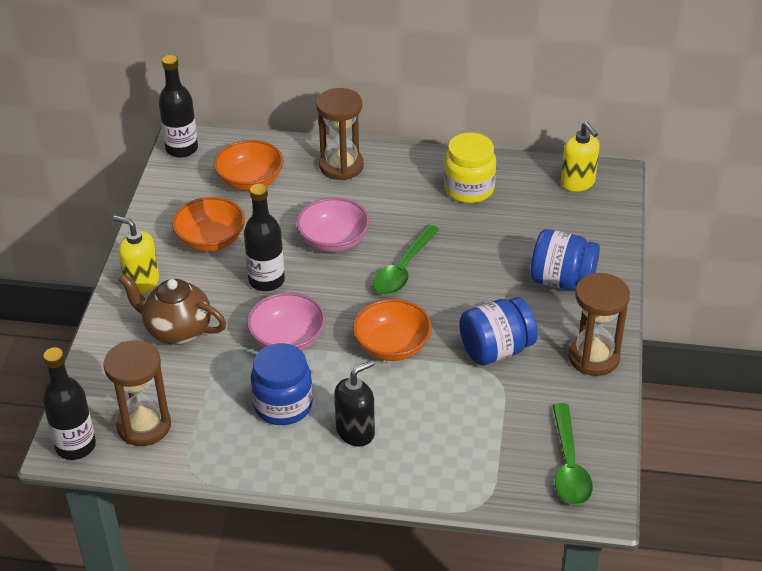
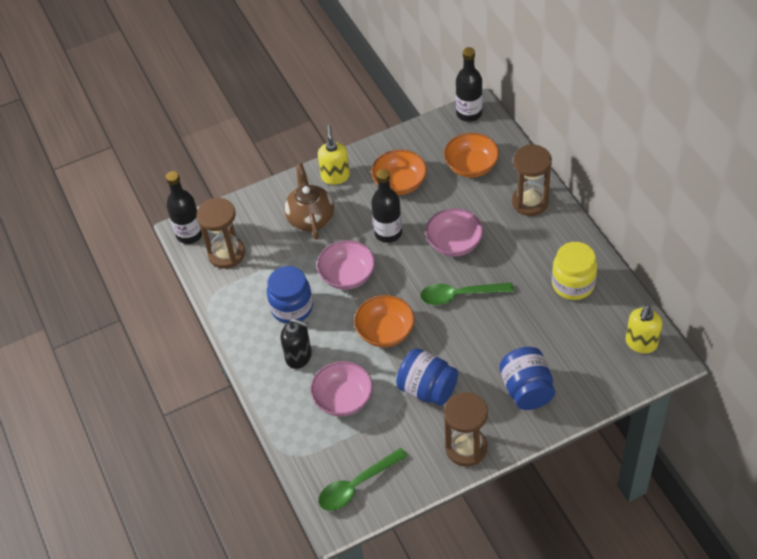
camera: 60 degrees right, 10 degrees up
(447, 422) = (343, 399): none -> pink bowl

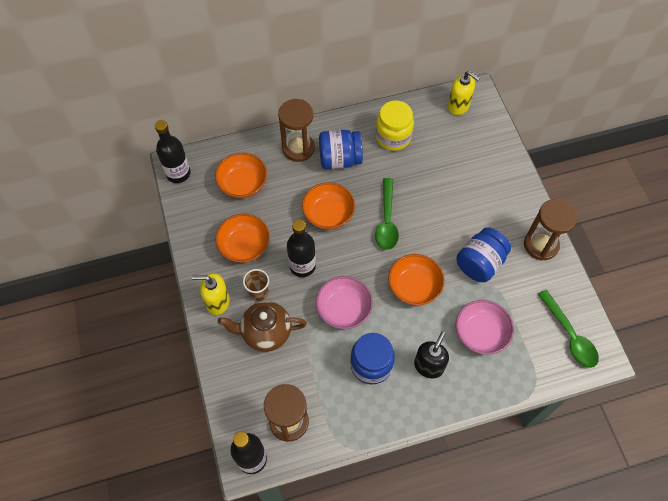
camera: 85 degrees left, 10 degrees up
(351, 205) = (258, 292): none -> brown cup
(454, 243) = (328, 214): pink bowl -> orange bowl
(526, 389) = (490, 191): blue jar -> blue jar (340, 159)

